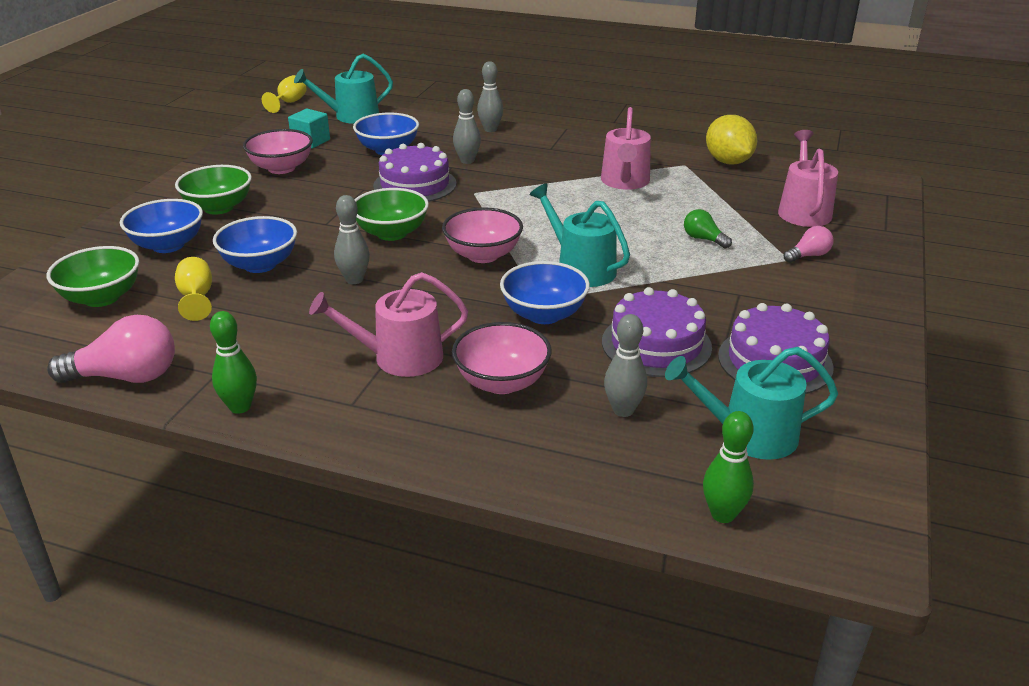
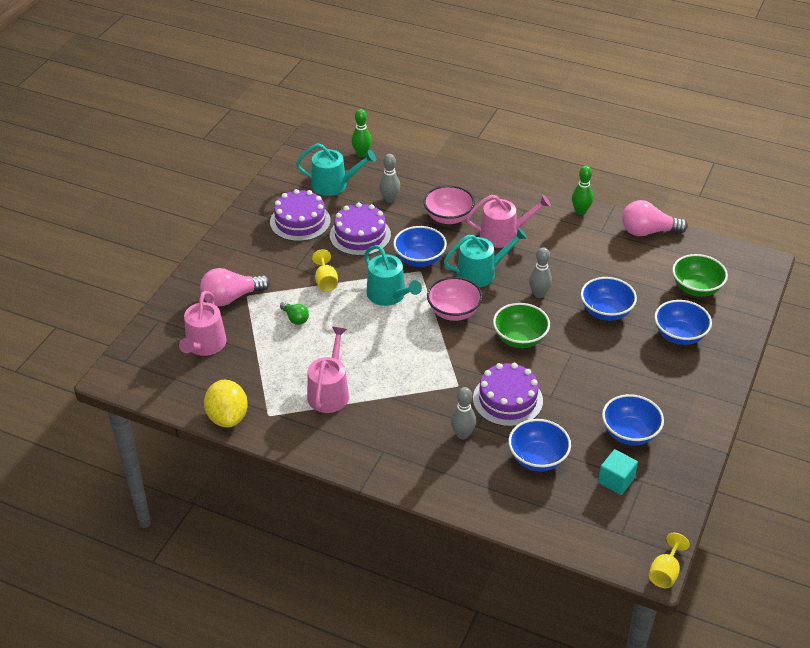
camera: 175 degrees left, 10 degrees up
(197, 298) = (635, 285): yellow goblet -> yellow goblet (326, 281)
(218, 207) = (662, 378): green bowl -> none
(281, 168) = (629, 433): pink bowl -> blue bowl
(351, 116) = (586, 533): turquoise watering can -> turquoise watering can (481, 273)
(490, 129) = (438, 493): grey bowling pin -> none
(808, 255) = (231, 298): pink light bulb -> pink light bulb, size x1.85

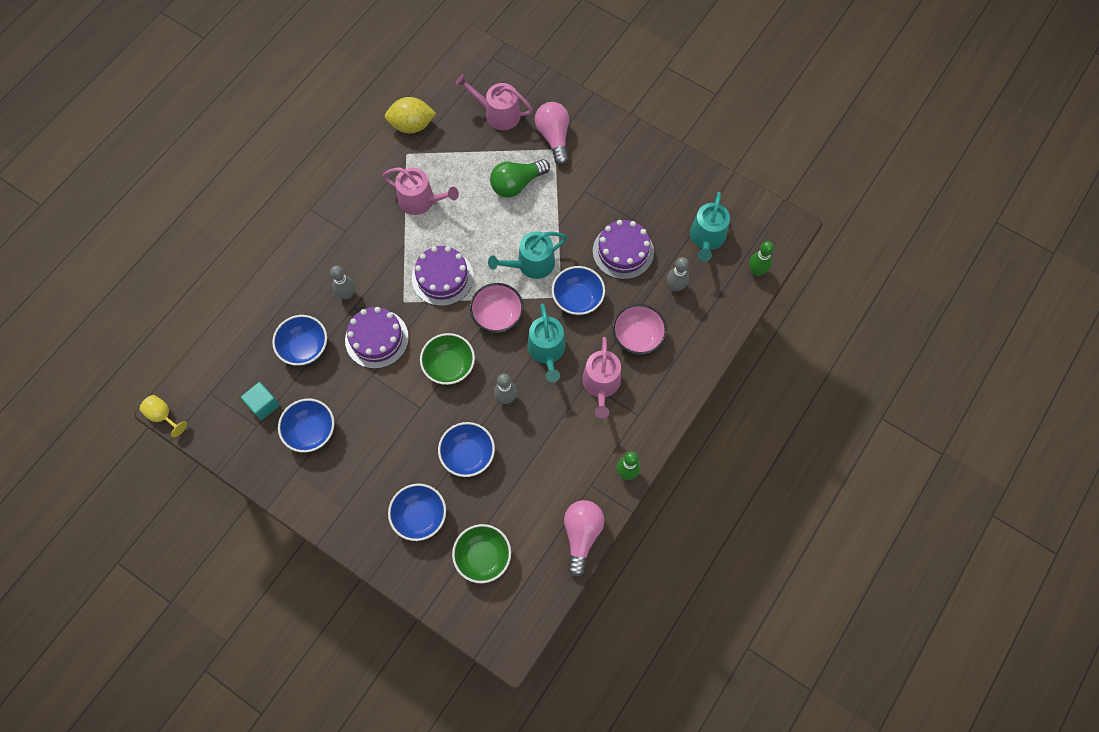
camera: 100 degrees right, 25 degrees up
(295, 318) = (516, 184): green light bulb -> green light bulb, size x1.85
(300, 221) = (653, 202): purple cake -> purple cake (442, 277)
(326, 281) = (561, 214): yellow goblet -> none

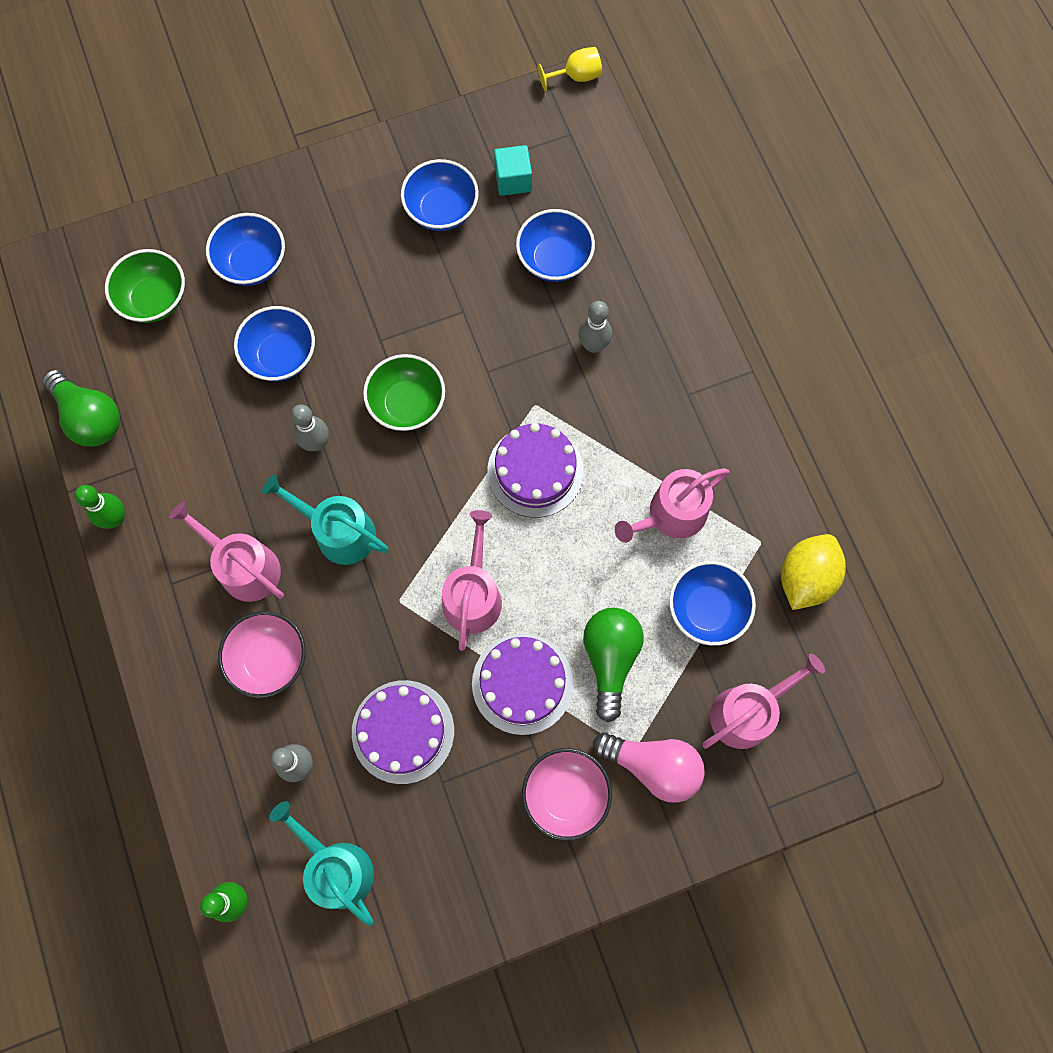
camera: 125 degrees right, 5 degrees up
(376, 338) = (507, 344): purple cake -> purple cake (522, 683)
(497, 316) = (431, 503): pink bowl -> pink bowl (565, 795)
(531, 264) = (473, 595): turquoise watering can -> pink watering can
(577, 299) = (379, 620): blue bowl -> blue bowl (707, 609)
(581, 535) = (90, 417): pink light bulb -> green light bulb

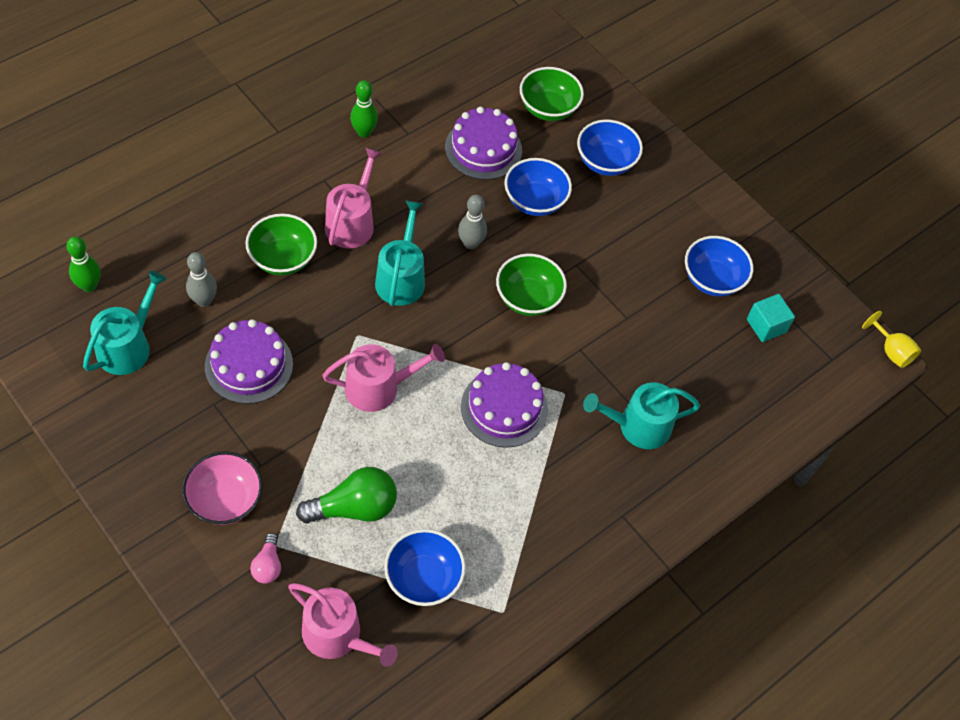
camera: 65 degrees right, 15 degrees down
(90, 417) = (437, 95): green light bulb -> none
(269, 659) = (283, 258): pink bowl -> green bowl
(522, 683) = (313, 443): purple cake -> purple cake (483, 149)
(554, 260) = (705, 376): blue bowl -> none
(593, 345) = (638, 426): grey bowling pin -> turquoise watering can
(653, 766) = (268, 565): pink light bulb -> pink light bulb, size x0.54
(671, 515) = (502, 527): pink watering can -> none
(805, 578) = (481, 660): yellow lemon -> none

